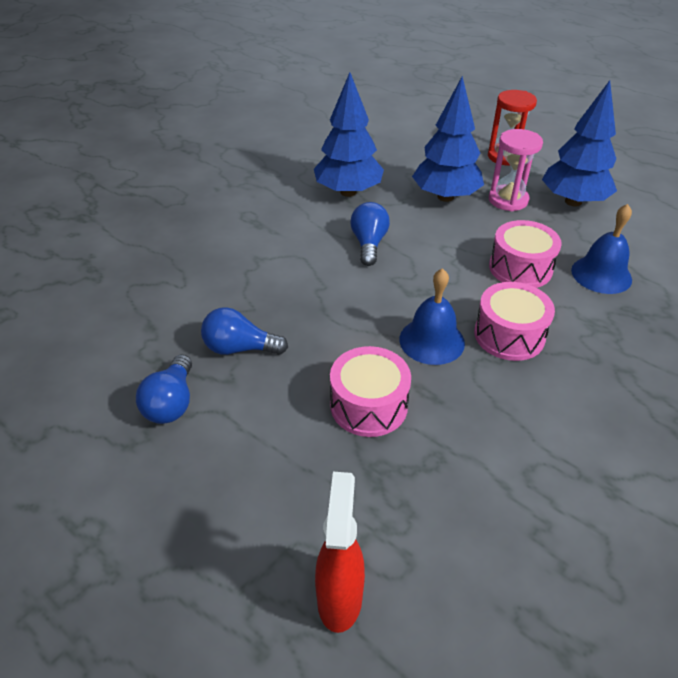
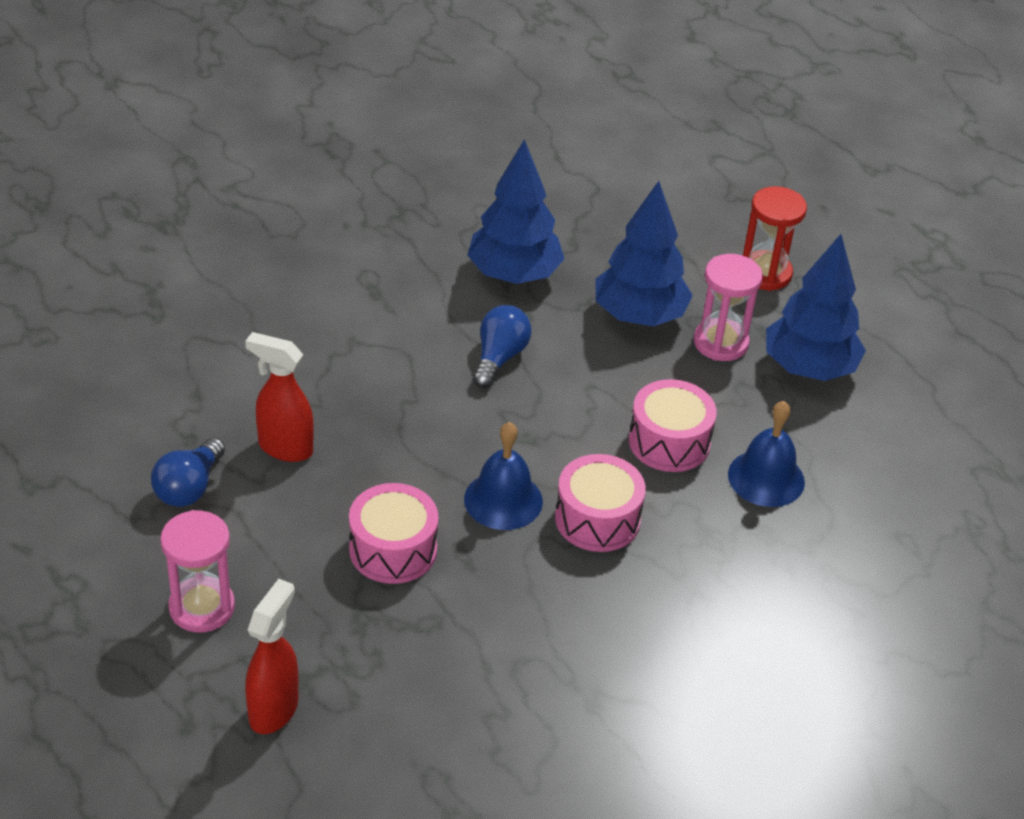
camera: 15 degrees right, 0 degrees up
(225, 511) = (202, 607): none -> pink hourglass
(240, 348) = (284, 448): blue light bulb -> red spray bottle

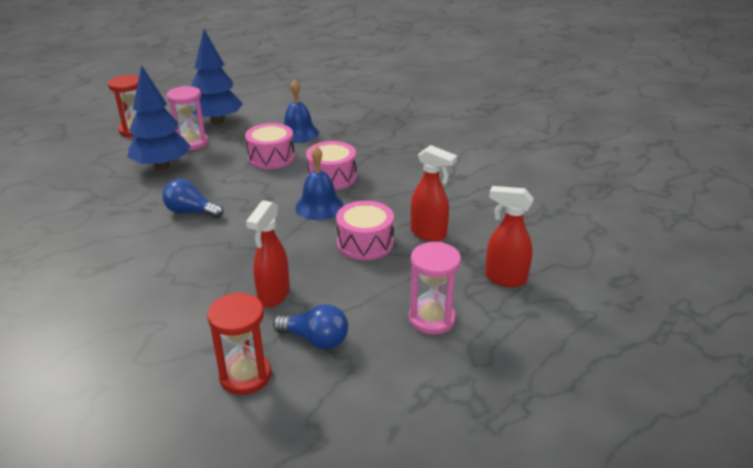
camera: 90 degrees left, 10 degrees down
(144, 426) = (245, 376): none -> red hourglass
(408, 631) = (429, 234): none -> red spray bottle
(513, 274) = (107, 209): blue tree -> none

